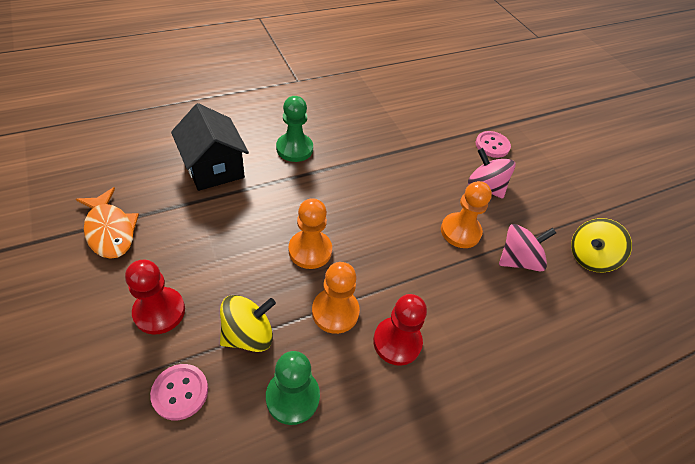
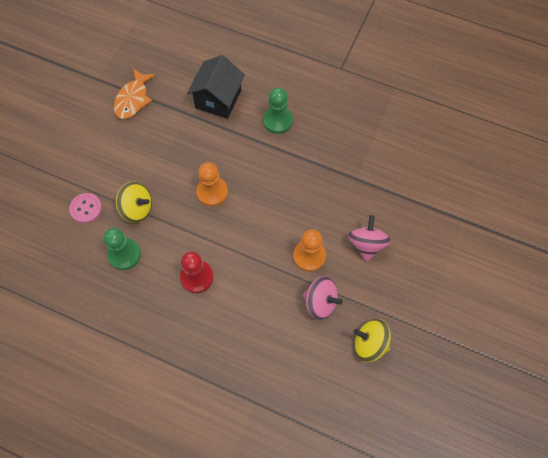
camera: 55 degrees right, 15 degrees up
(159, 311) = (113, 163): red pawn -> none
(335, 311) = (186, 235): orange pawn -> none
(492, 145) = (416, 222): pink button -> none

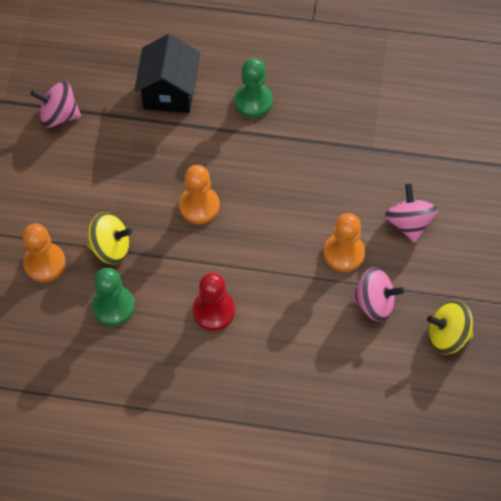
camera: 15 degrees left, 5 degrees down
(86, 208) = (44, 263): pink button -> orange pawn
(133, 99) = (59, 116): orange fish -> pink spinning top

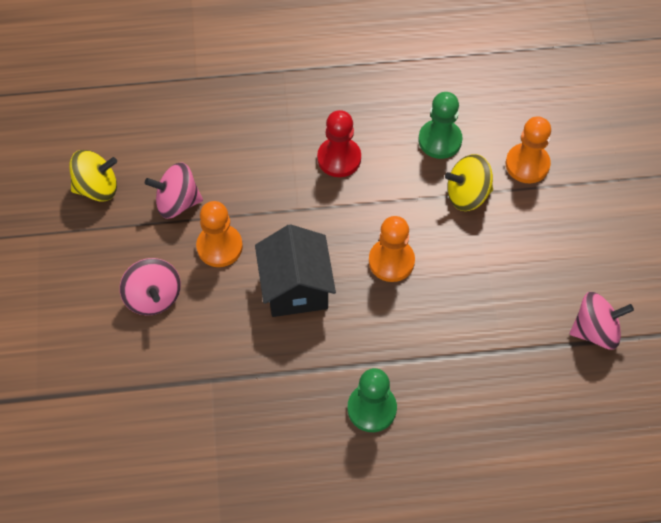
camera: 165 degrees right, 0 degrees up
(169, 92) = (479, 396): black house -> black house (296, 287)

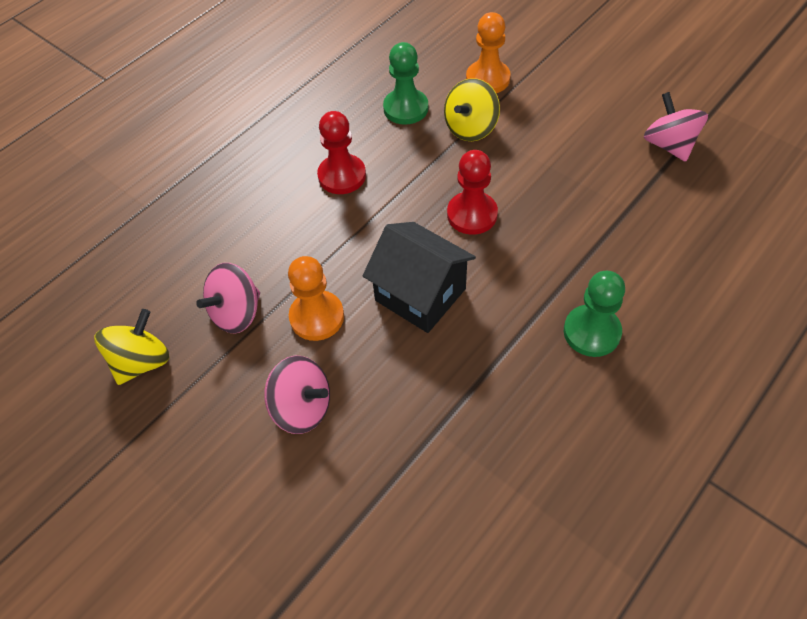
camera: 40 degrees left, 5 degrees down
(391, 261) = (472, 214): orange pawn -> red pawn
(595, 331) = (669, 145): pink spinning top -> pink spinning top turned 60 degrees counterclockwise

